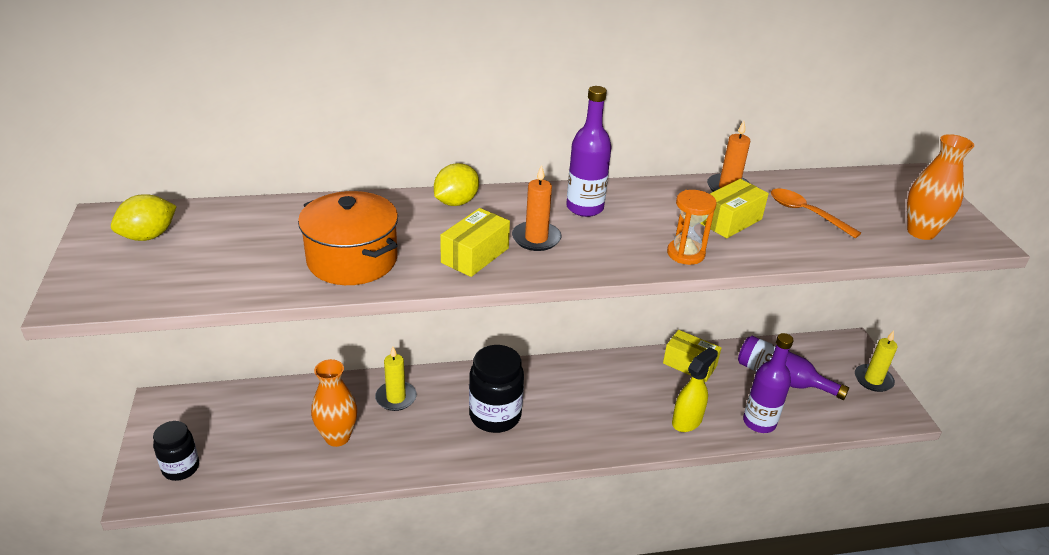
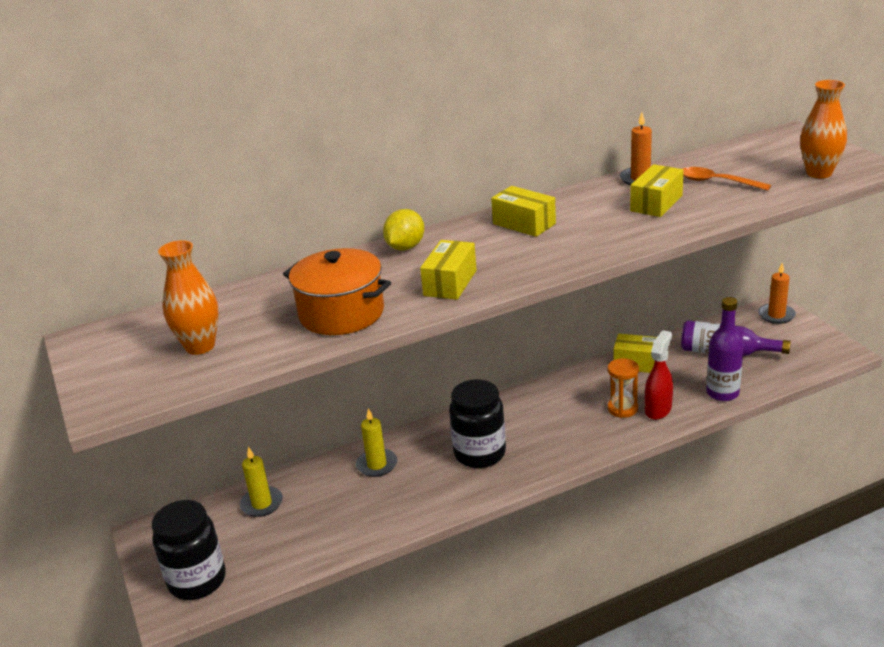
camera: 10 degrees left, 5 degrees down
(148, 236) = (135, 343): yellow lemon -> none
(181, 468) = (197, 581): black jar -> black jar, size x1.58
(337, 437) = (338, 512): orange vase -> orange vase (200, 346)
(536, 238) = (496, 257): orange candle -> orange candle (776, 315)
(584, 208) = (524, 224): purple bottle -> yellow box
(685, 254) = (632, 237): orange hourglass -> orange hourglass (622, 408)
(687, 421) = (658, 409): yellow spray bottle -> red spray bottle
(873, 380) = (806, 332): yellow candle -> yellow candle (262, 504)

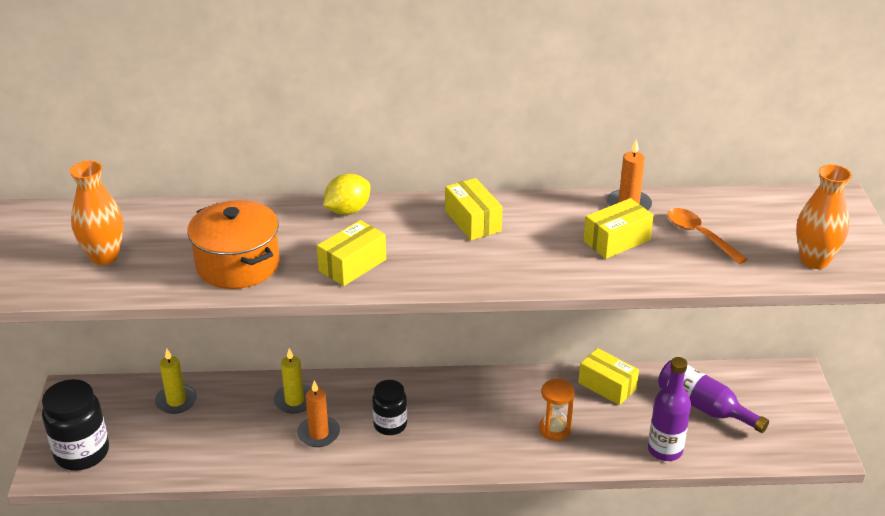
camera: 20 degrees right, 5 degrees up
(479, 453) = (390, 425): black jar -> black jar, size x0.63
(658, 409) = (588, 443): red spray bottle -> none
(776, 315) = (791, 383): orange candle -> orange candle (318, 433)

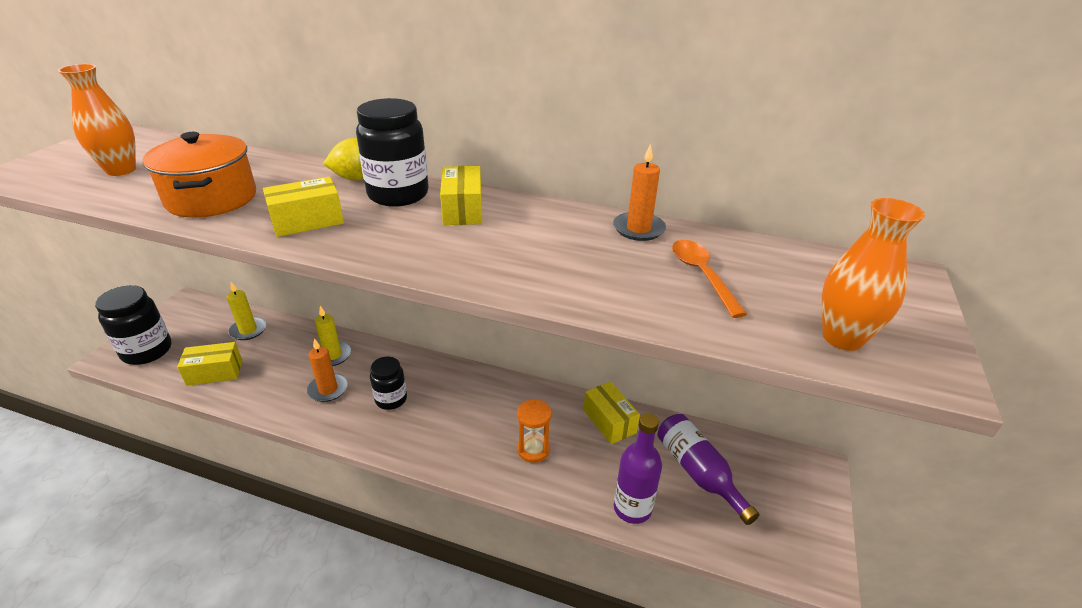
camera: 20 degrees right, 0 degrees up
(402, 219) = (398, 194): none -> black jar
(616, 240) = (598, 259): yellow box -> yellow box (215, 372)

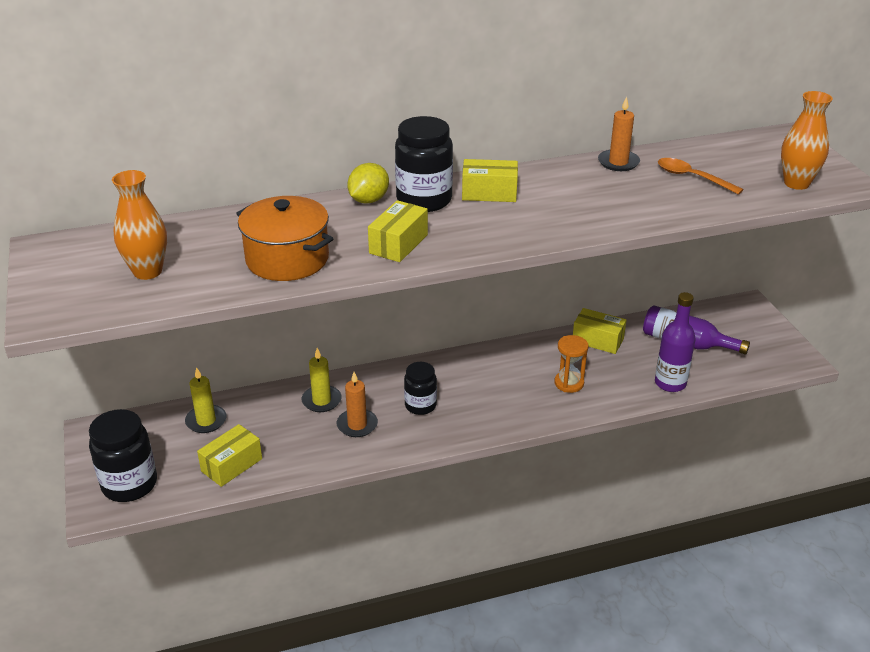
camera: 35 degrees left, 0 degrees up
(462, 209) = (489, 193): yellow box -> yellow box turned 45 degrees counterclockwise

